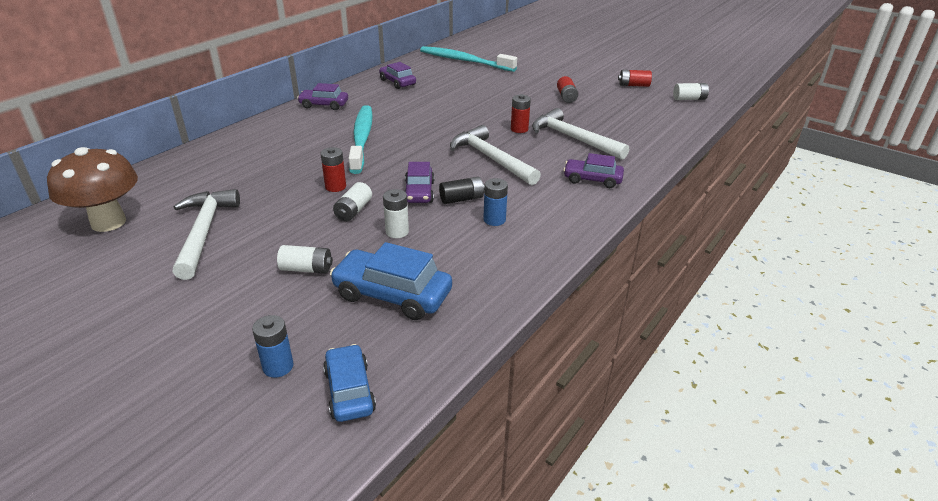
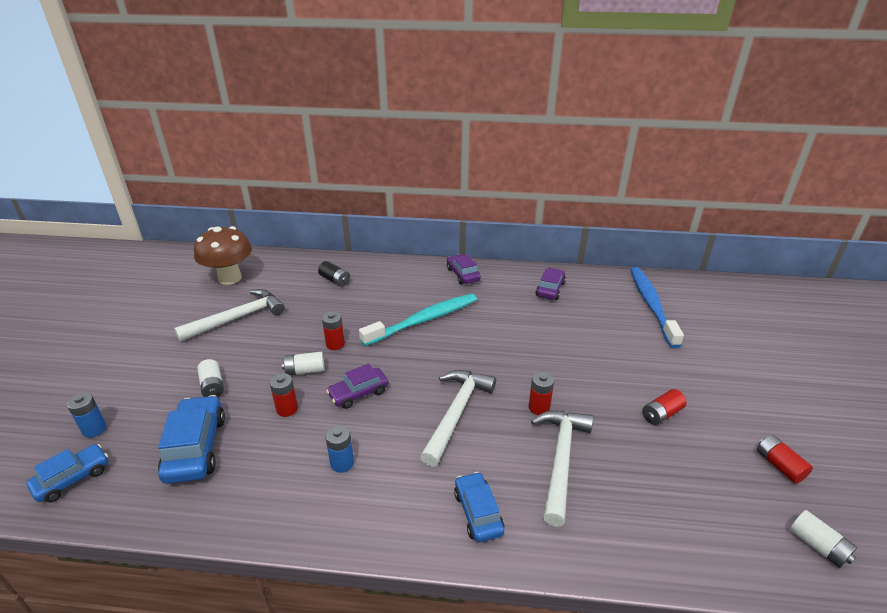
camera: 60 degrees right, 0 degrees up
(397, 232) = (287, 409): white battery -> red battery
(461, 199) = (365, 425): black battery -> black battery (335, 280)
(464, 61) = (651, 305): turquoise toothbrush -> blue toothbrush
(592, 179) = (478, 512): purple car -> blue car

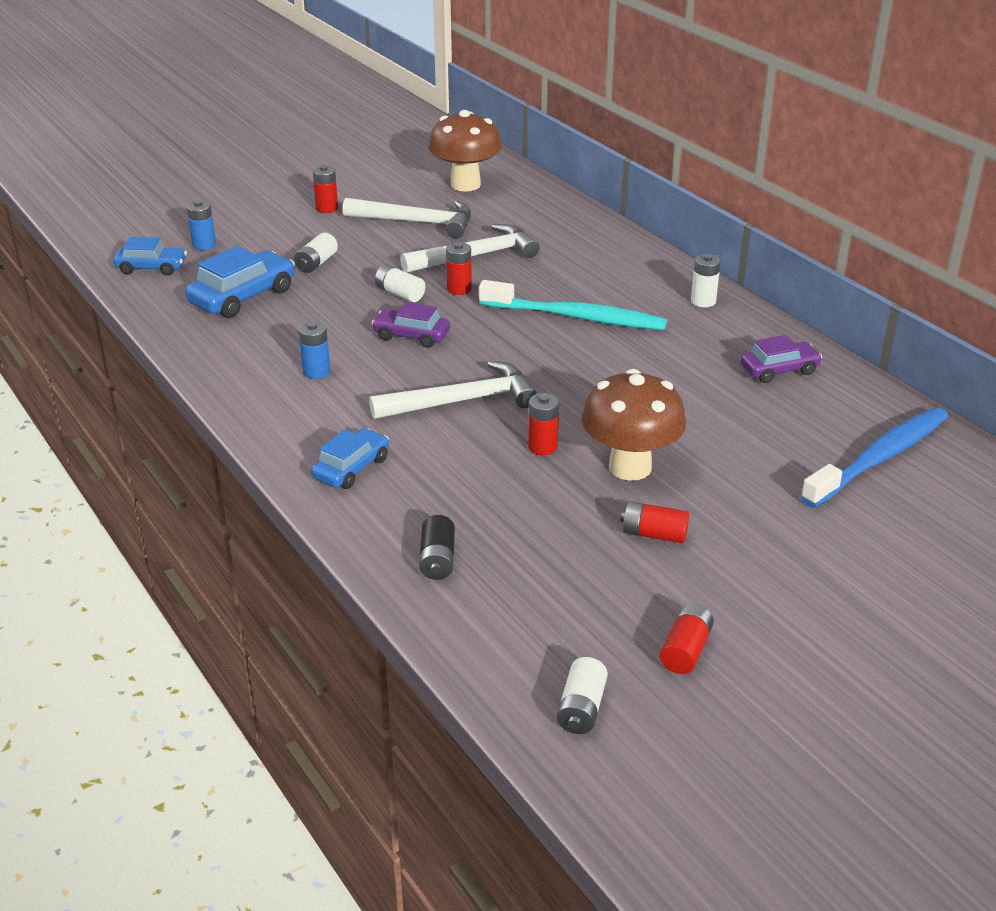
camera: 50 degrees right, 0 degrees up
(287, 409) = (340, 312): red battery -> red battery (327, 208)
(335, 280) = (557, 236): black battery -> black battery (437, 560)
(463, 274) = (703, 301): purple car -> white battery
(560, 460) = (482, 490): white hammer -> white hammer (476, 256)
(590, 386) = (630, 467): none -> brown mushroom

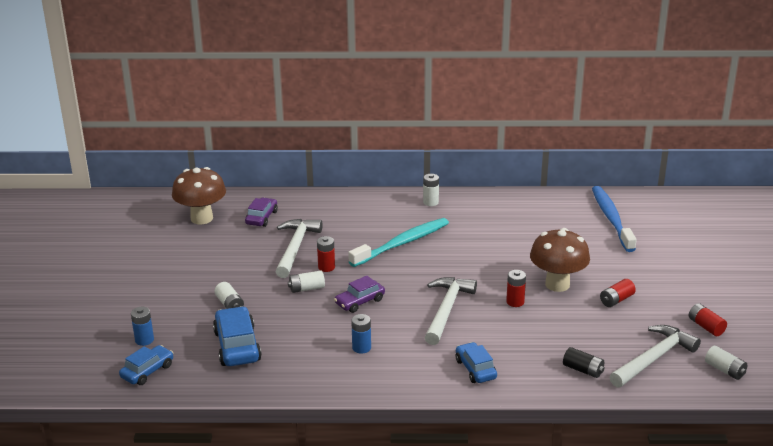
camera: 55 degrees left, 5 degrees down
(327, 208) = (160, 276): red battery -> none
(416, 222) = (226, 252): white hammer -> white hammer (654, 358)
(779, 370) = (516, 210): purple car -> purple car (261, 217)

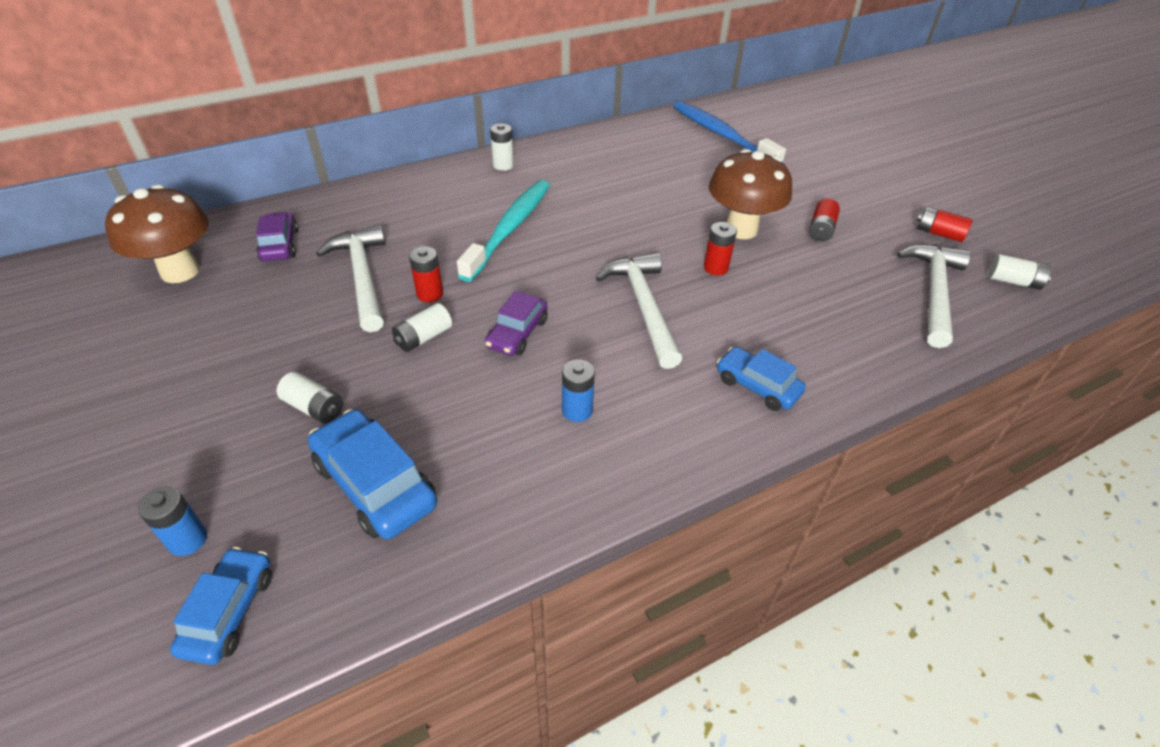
camera: 30 degrees left, 15 degrees up
(583, 370) = (879, 337): black battery -> none

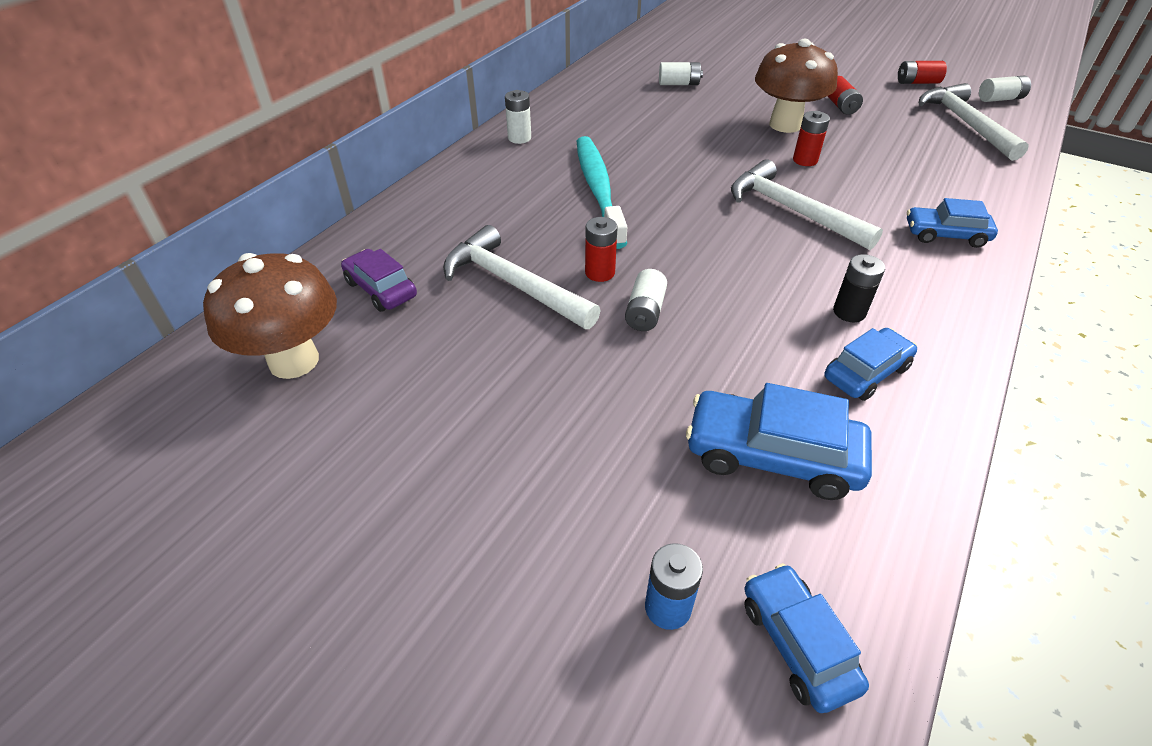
camera: 30 degrees left, 0 degrees up
(314, 407) = (626, 420): white battery -> white battery (679, 84)
(517, 333) = (721, 273): purple car -> none
(525, 463) = (866, 372): none -> blue car
(577, 410) = (849, 312): blue battery -> black battery
(722, 135) = (677, 57): blue toothbrush -> none

